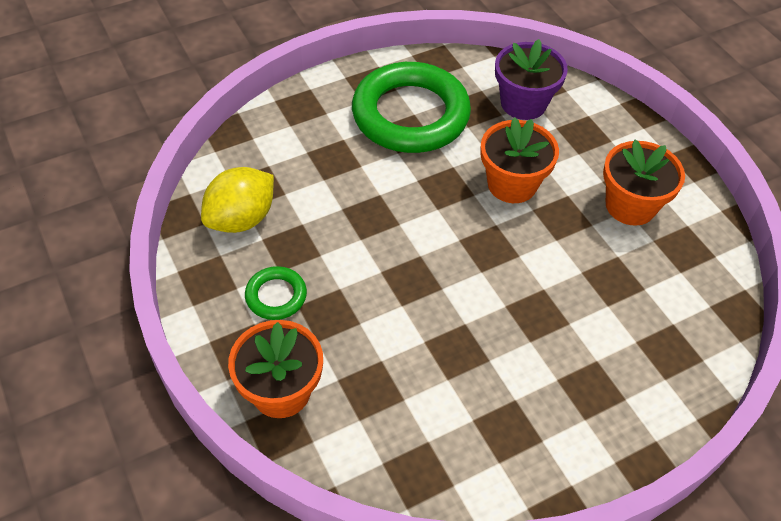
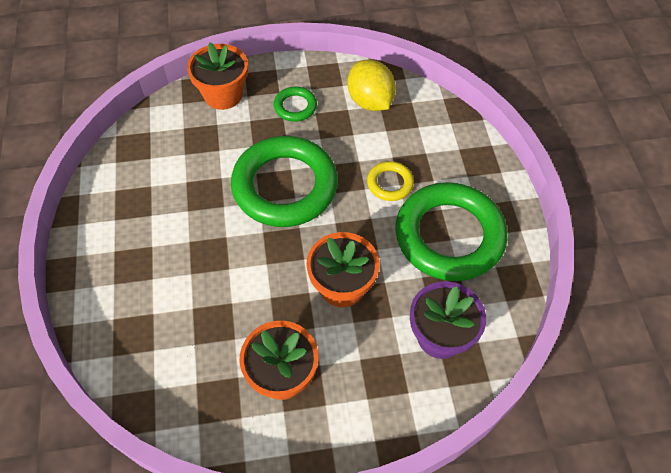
camera: 110 degrees right, 5 degrees up
(363, 173) = (390, 183): none -> yellow ring
(409, 269) = (285, 186): none -> green ring

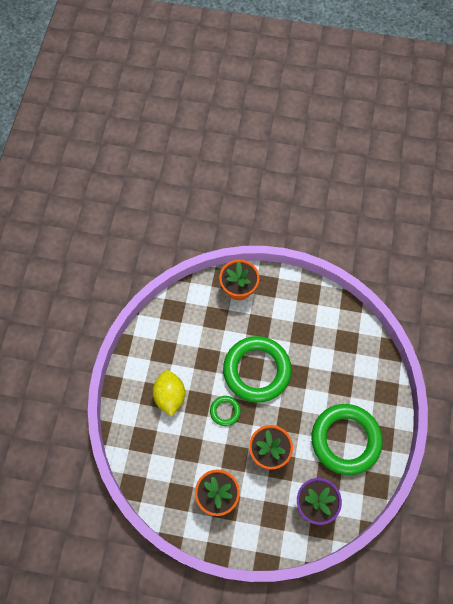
camera: 20 degrees right, 10 degrees up
(295, 106) = (281, 312): green ring -> green ring (225, 411)
(370, 101) = (331, 324): yellow lemon -> yellow lemon (170, 396)
(390, 183) = (322, 390): yellow ring -> none

